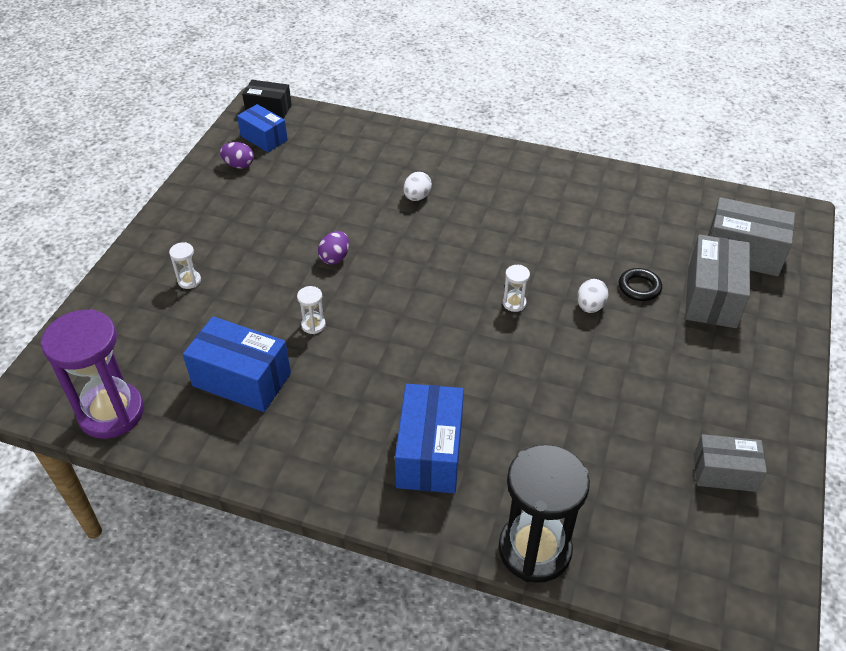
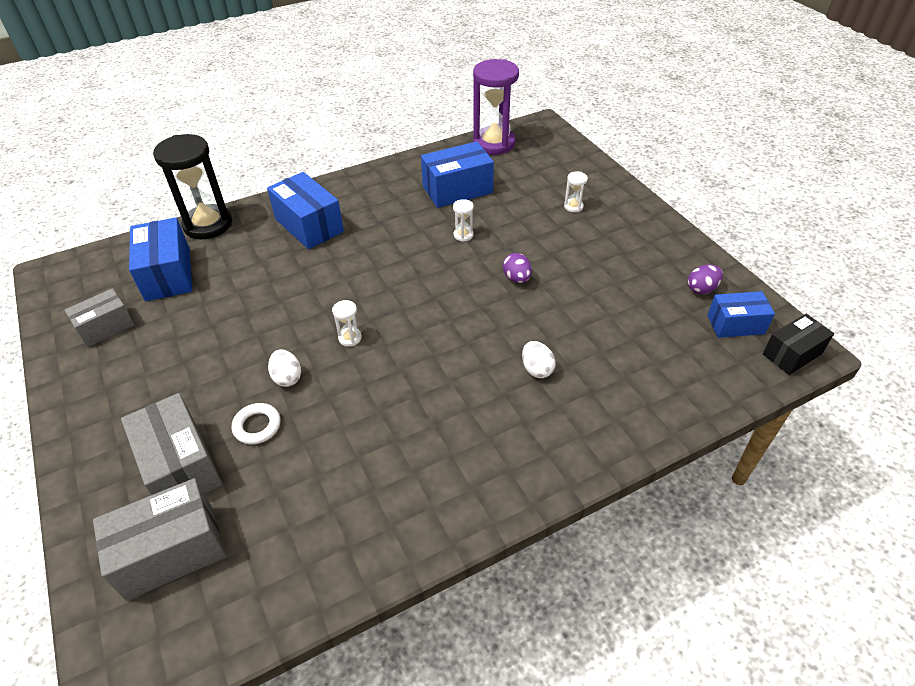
camera: 135 degrees right, 0 degrees up
(626, 500) = (168, 274): none -> blue box
(639, 287) = (257, 426): black ring -> white ring

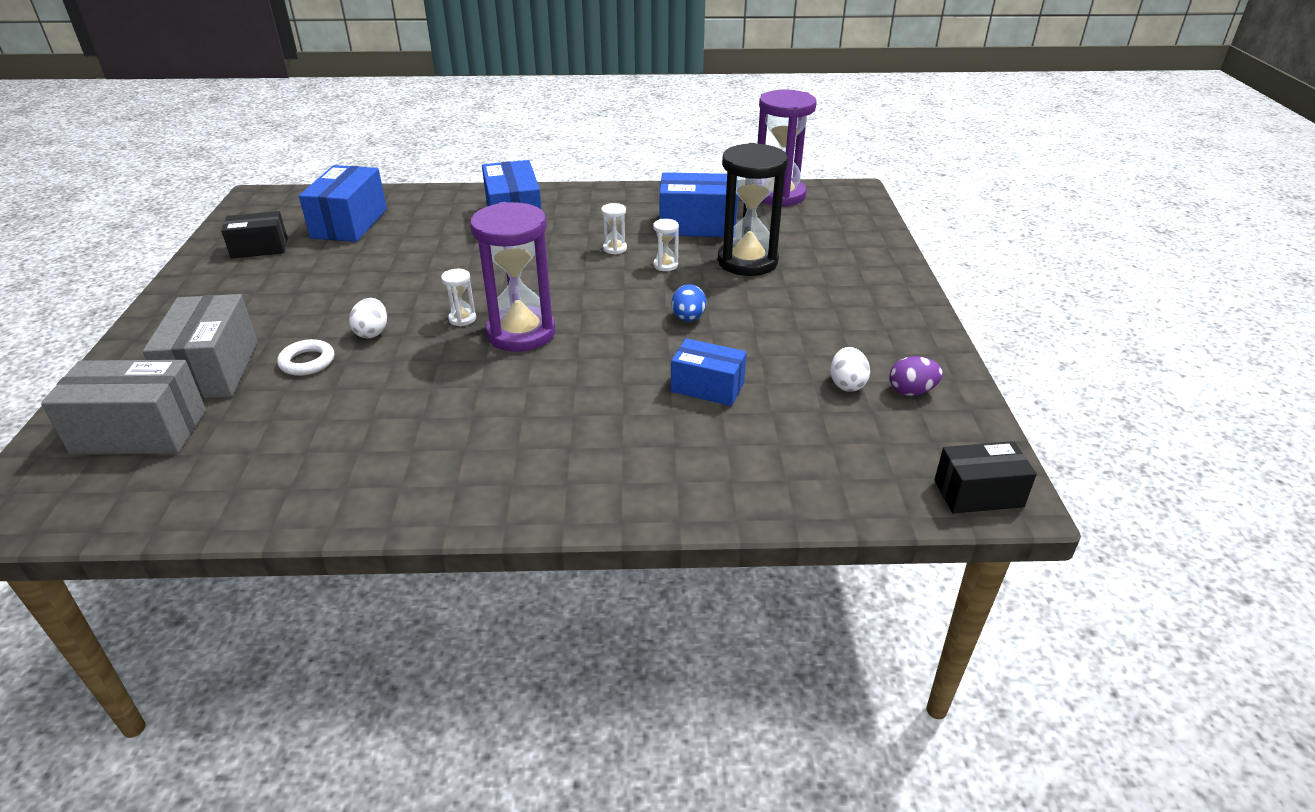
camera: 25 degrees right, 10 degrees down
(106, 327) = (259, 248): grey box -> black box
(208, 224) = (422, 195): black hourglass -> black hourglass (747, 261)
(407, 335) = (521, 333): none -> purple hourglass
(517, 278) = (688, 318): purple egg -> blue egg
(537, 369) = (630, 405): white egg -> white egg (847, 384)
(573, 206) = (819, 272): white hourglass -> white hourglass (615, 248)
(735, 324) = (925, 439): blue box -> blue box (707, 387)

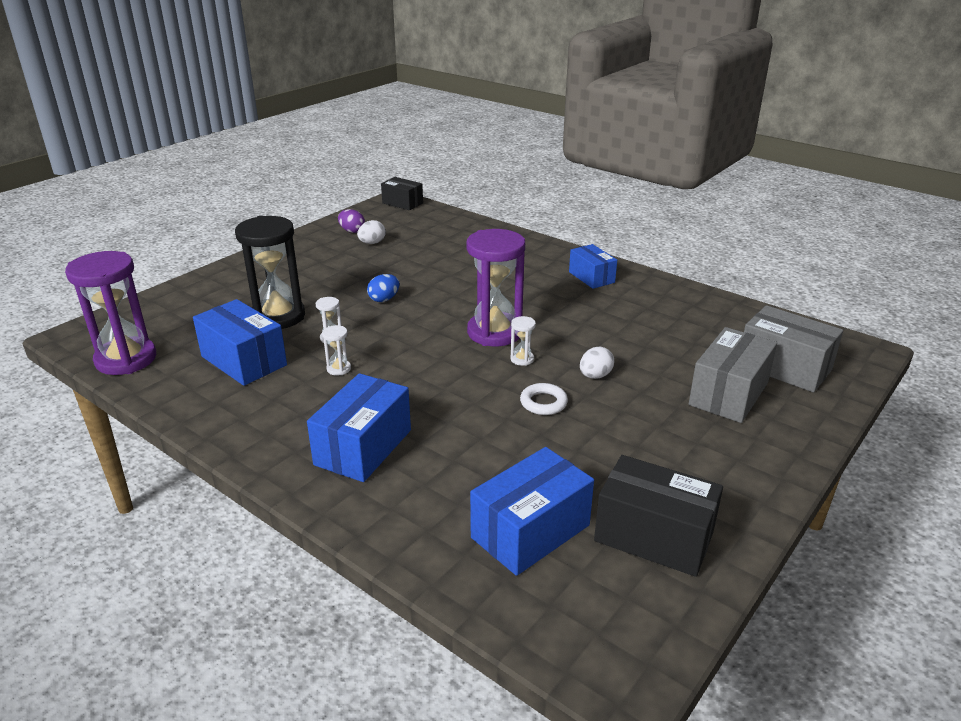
camera: 140 degrees left, 5 degrees down
(259, 248) = (653, 536): black box -> black box, size x1.55
(307, 362) = (655, 372): white ring -> white ring (543, 403)
(707, 387) = (436, 266): blue box -> blue box (591, 277)

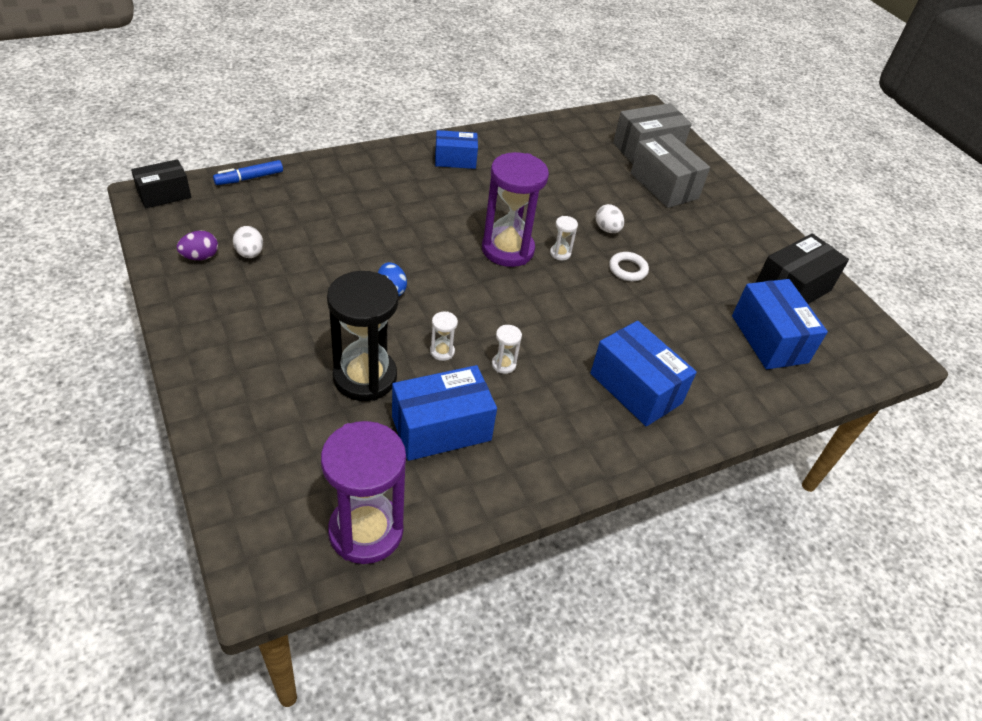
camera: 70 degrees left, 15 degrees up
(454, 218) = (249, 178): none -> blue marker

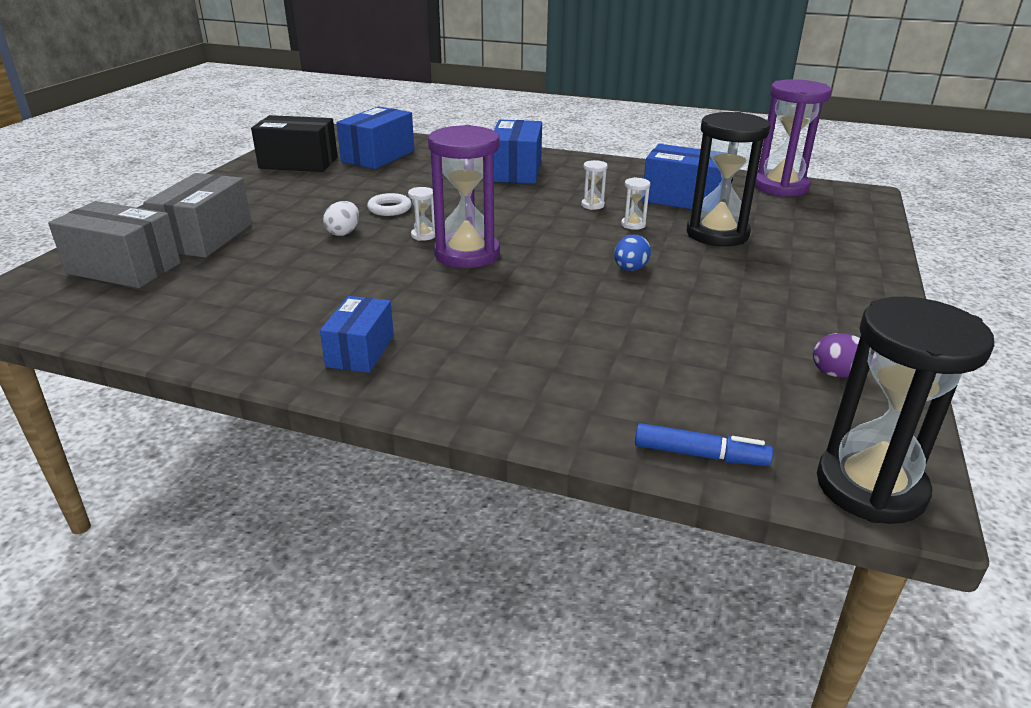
camera: 130 degrees left, 15 degrees down
(164, 195) = (870, 487): black box -> black hourglass
(250, 253) = (766, 353): white egg -> none
(455, 160) = (360, 351): blue box -> blue box turned 60 degrees clockwise

